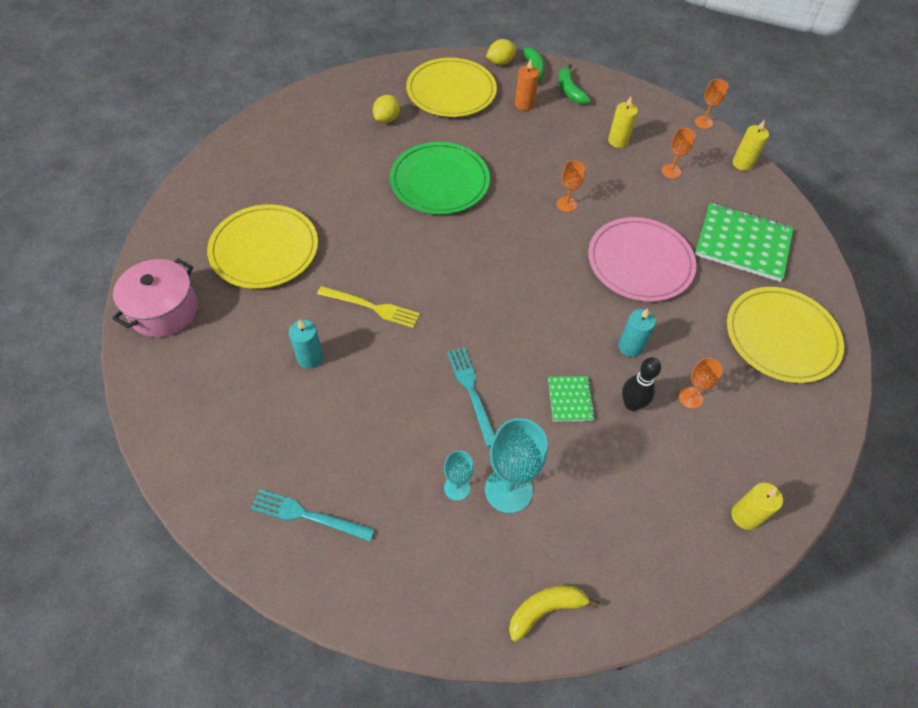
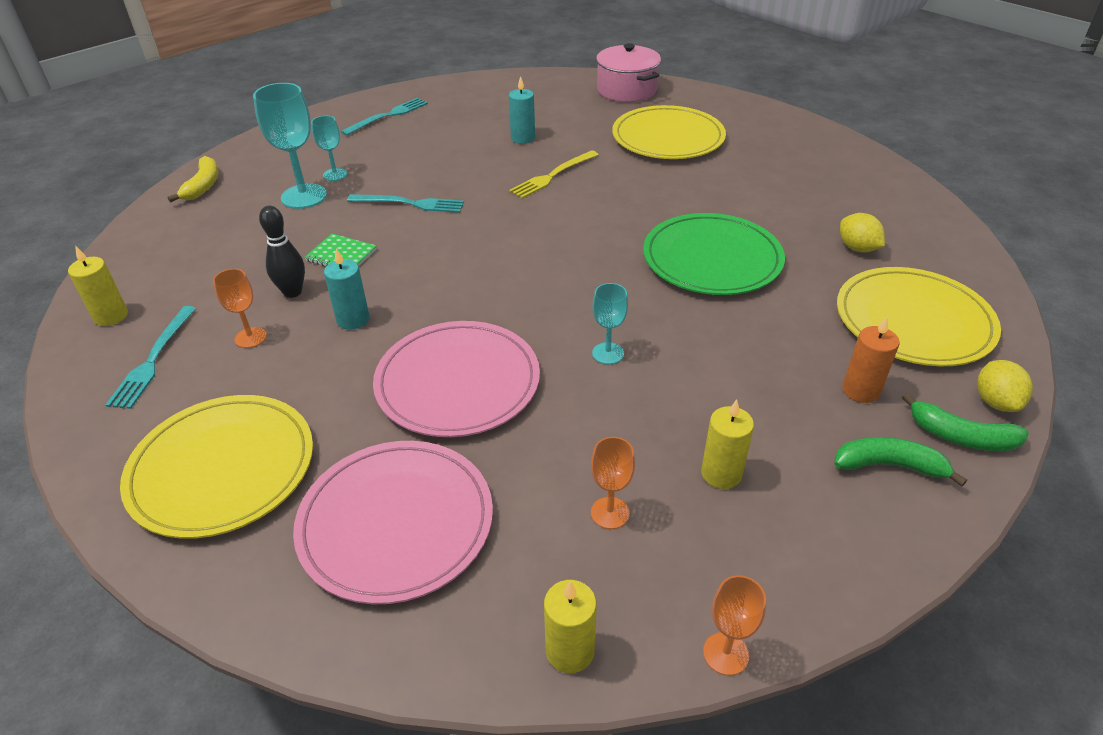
camera: 120 degrees right, 15 degrees down
(566, 204) = (608, 353): orange goblet -> turquoise goblet
(742, 243) = (396, 523): green notebook -> pink plate
(753, 444) = (153, 359): none -> turquoise fork

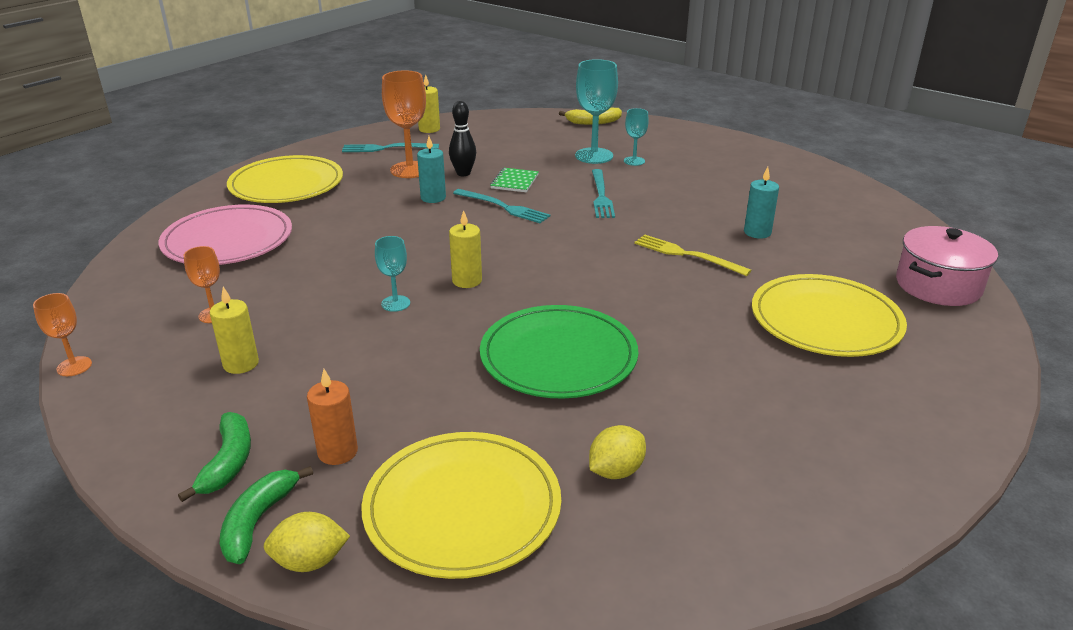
camera: 80 degrees right, 10 degrees down
(250, 337) = (410, 170): orange goblet -> orange goblet, size x1.81
(388, 116) = (755, 165): turquoise fork -> turquoise fork (503, 207)
(458, 382) = (360, 244): pink plate -> none
(570, 651) = (105, 307): yellow candle -> yellow candle (467, 281)

